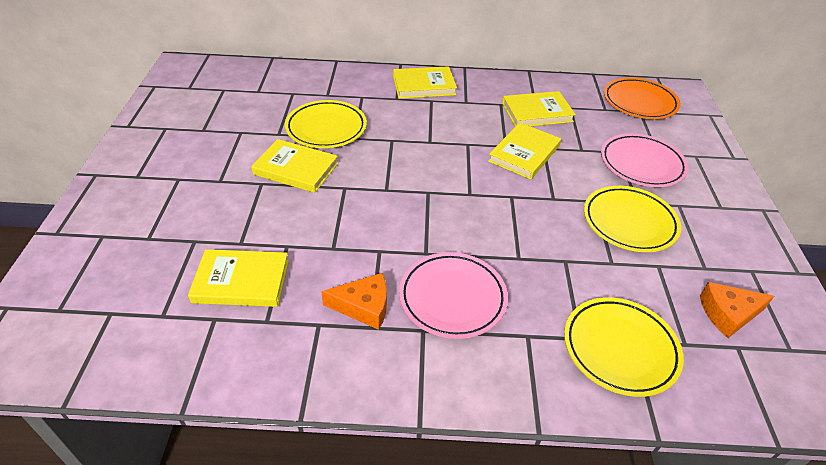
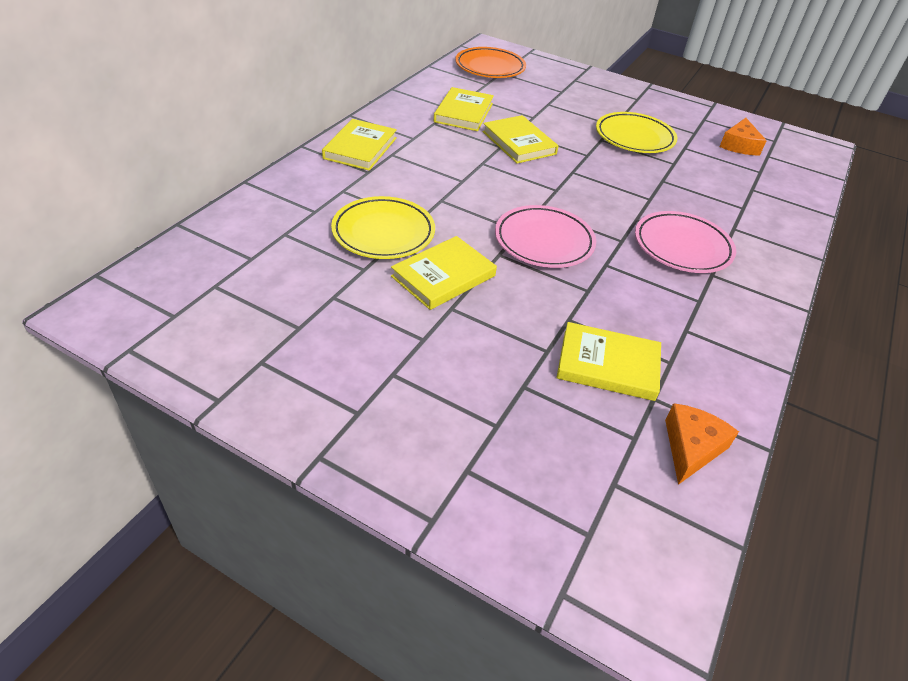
camera: 65 degrees left, 0 degrees up
(241, 281) = (608, 365): yellow book -> yellow book turned 75 degrees clockwise
(363, 307) = (674, 297): orange cheese -> orange cheese (691, 447)
(620, 349) = (757, 197): yellow plate -> none
(641, 164) = (570, 103): pink plate -> pink plate (544, 241)

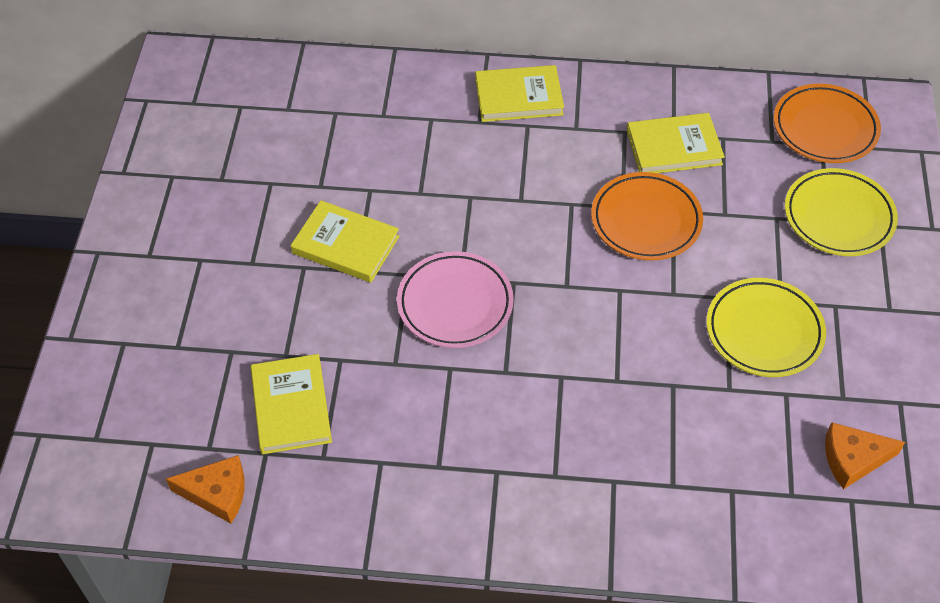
camera: 70 degrees right, 10 degrees up
(383, 233) = (383, 176): yellow plate -> yellow plate (838, 217)
(519, 143) = (646, 221): yellow book -> orange plate
(682, 247) = (532, 432): pink plate -> none

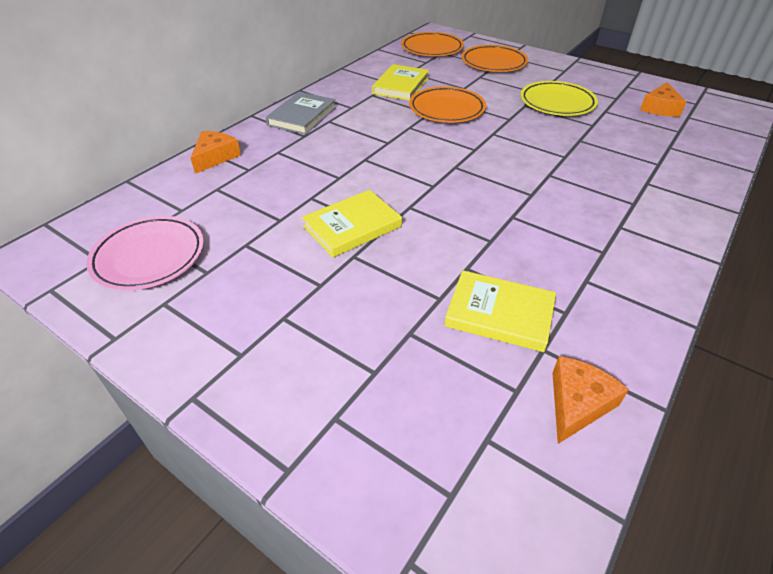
camera: 60 degrees left, 10 degrees down
(385, 77) = (215, 157): none -> orange cheese
(455, 304) = (454, 195): pink plate -> pink plate (149, 257)
(518, 97) = (302, 116): yellow book -> grey book
(838, 217) = (493, 63): yellow plate -> orange plate

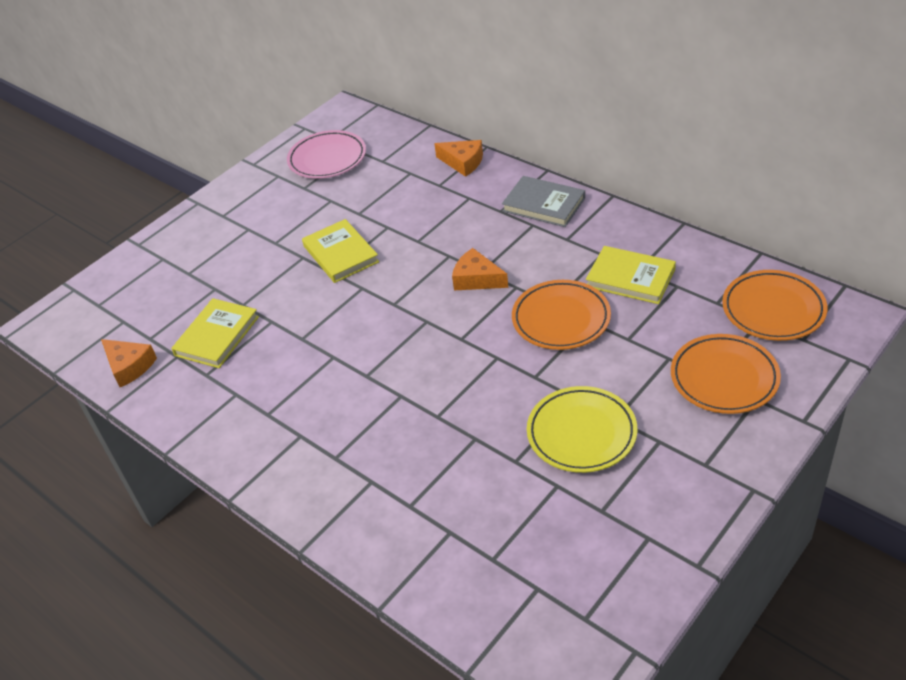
camera: 100 degrees right, 0 degrees up
(660, 108) = (567, 559): orange cheese -> orange cheese (477, 279)

